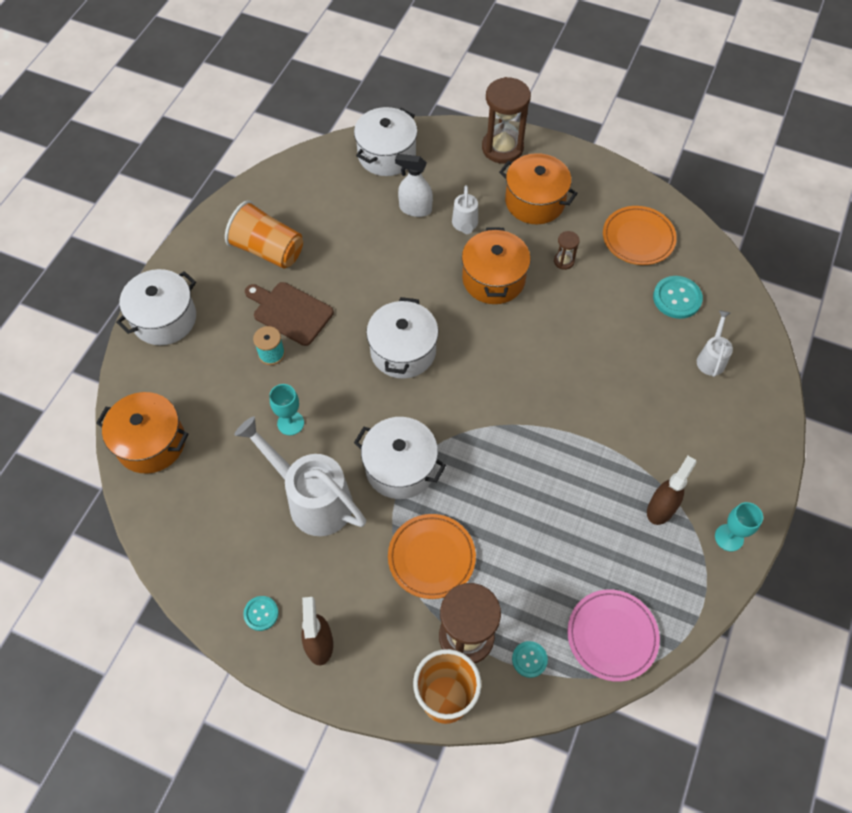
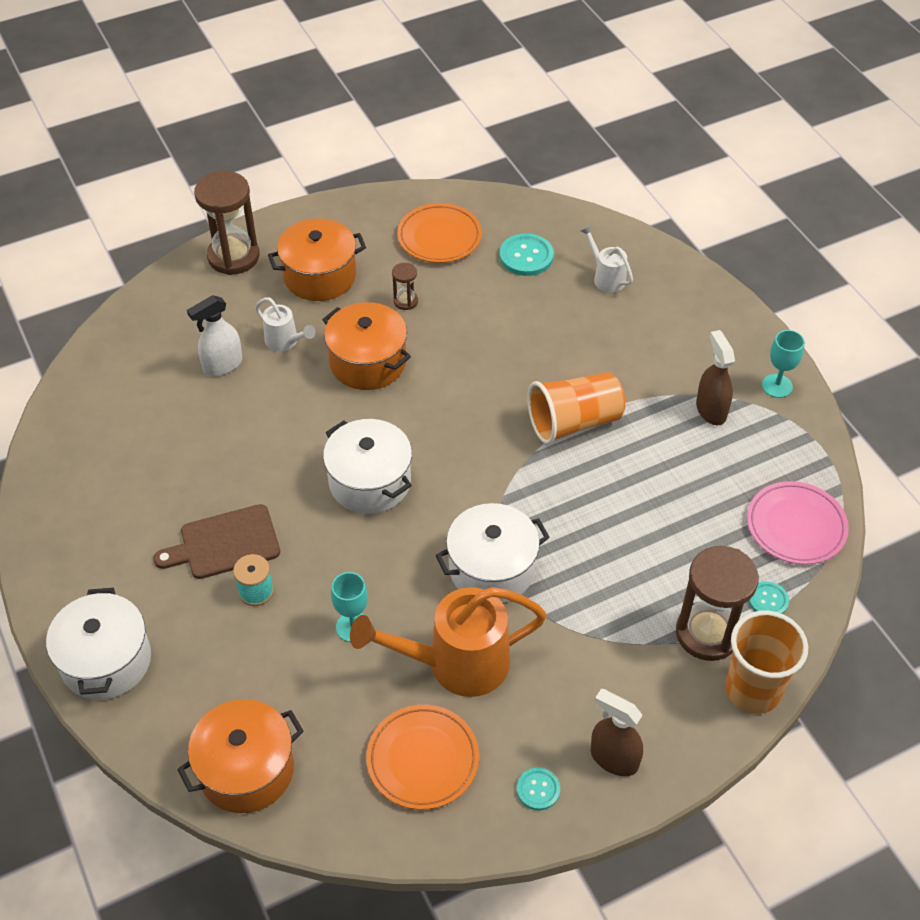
camera: 50 degrees left, 10 degrees down
(268, 250) = (128, 513): orange cup -> orange cup (574, 422)
(312, 499) = (456, 664): white watering can -> orange watering can
(386, 155) = (133, 343): white pot -> none
(431, 557) = (606, 607): orange plate -> orange plate (422, 759)

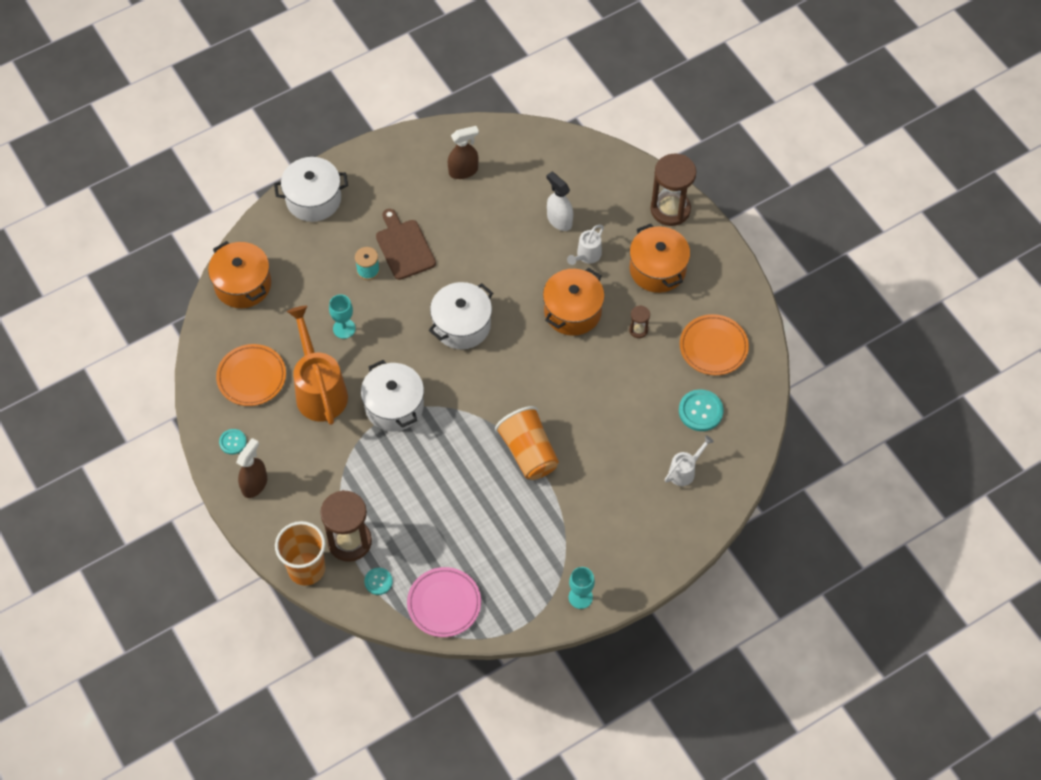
camera: 85 degrees right, 10 degrees up
(711, 410) = (550, 548): brown spray bottle -> brown spray bottle (463, 171)

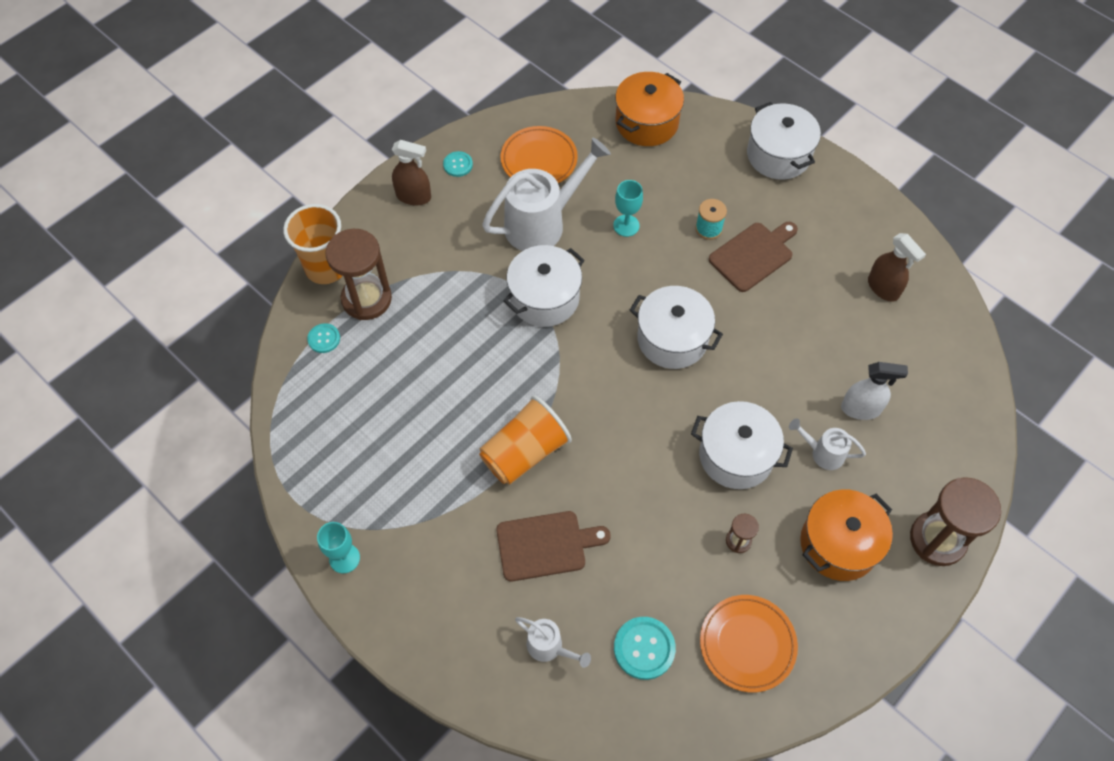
camera: 75 degrees right, 0 degrees up
(319, 390) = (542, 223): orange watering can -> white watering can
(444, 603) = (309, 411): pink plate -> none
(559, 220) = (861, 409): white spray bottle -> white spray bottle turned 60 degrees clockwise
(572, 311) = (736, 455): orange pot -> white pot
(608, 455) = (546, 545): none -> brown cutting board

